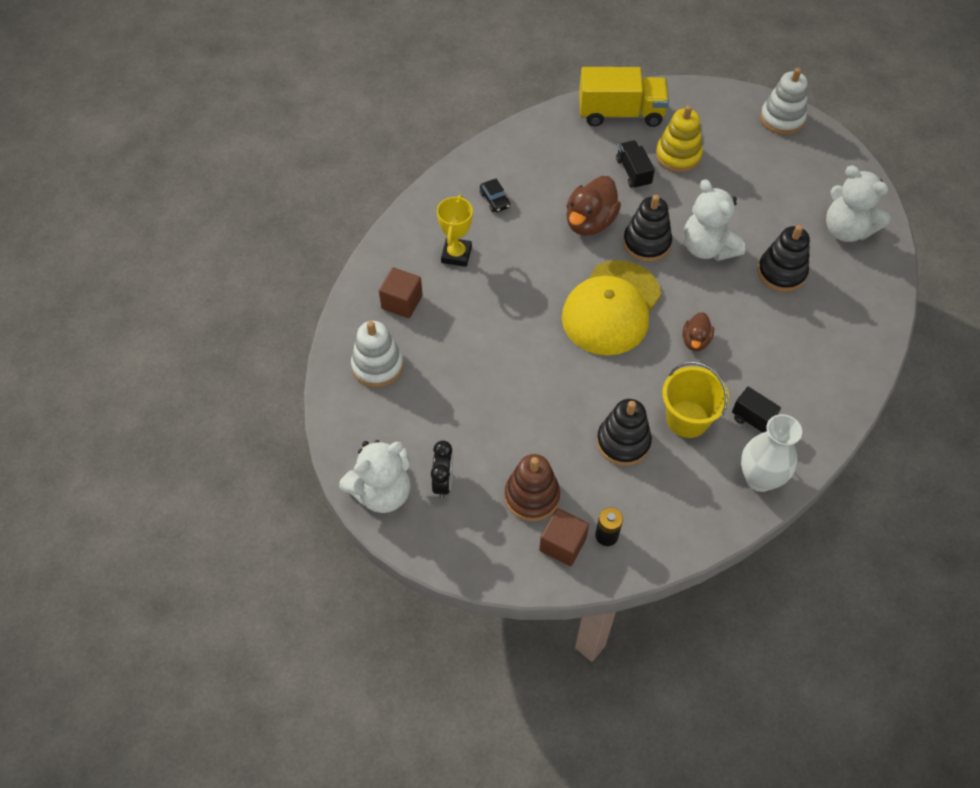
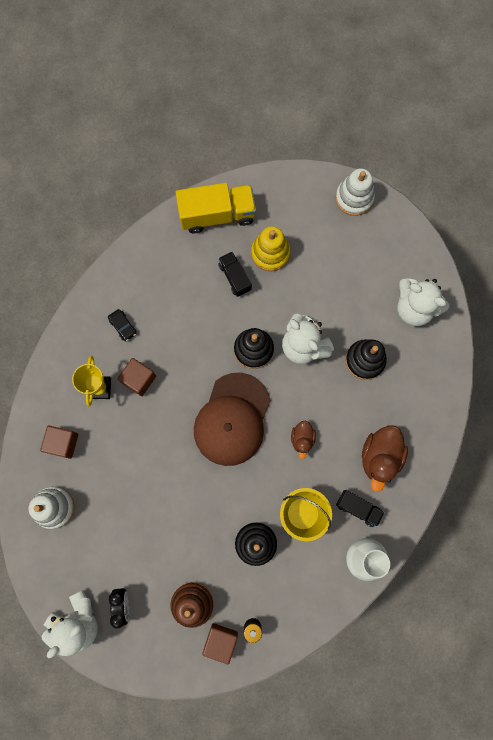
camera: 10 degrees left, 20 degrees up
(504, 253) = (139, 379): none -> brown cube
(590, 222) = (205, 336): brown duck -> brown duck (380, 457)
(611, 308) = (232, 419): yellow cap -> brown cap

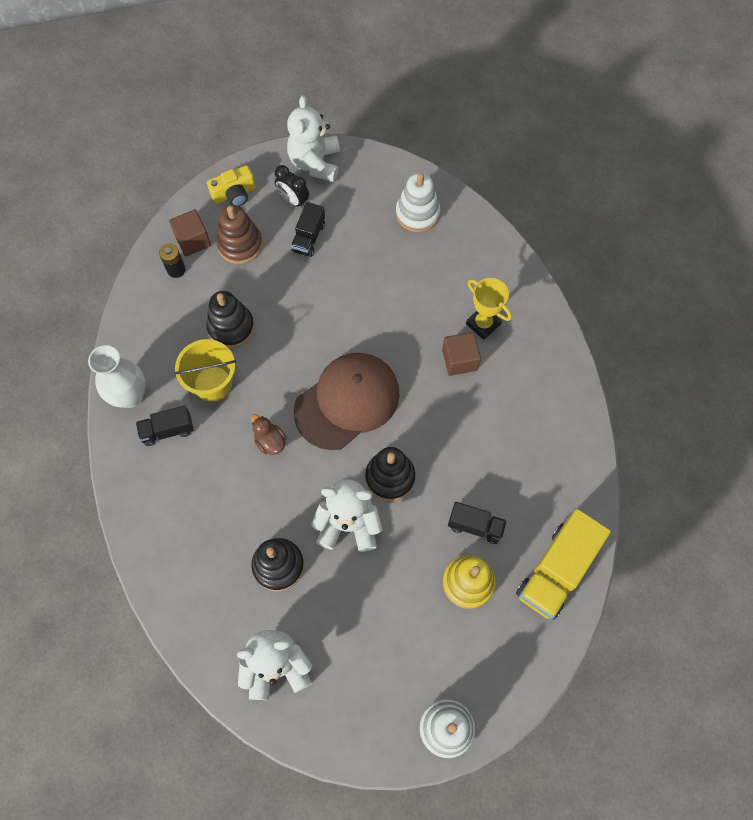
camera: 135 degrees right, 10 degrees down
(63, 443) = (463, 260): brown cube -> none
(123, 326) = (522, 388): black car -> none
(142, 562) = (308, 237): none -> black truck
(157, 652) = (234, 194): none -> yellow camera
(232, 419) = (347, 401): brown cap -> brown cap turned 75 degrees clockwise
(380, 457) = (185, 490): brown duck -> none

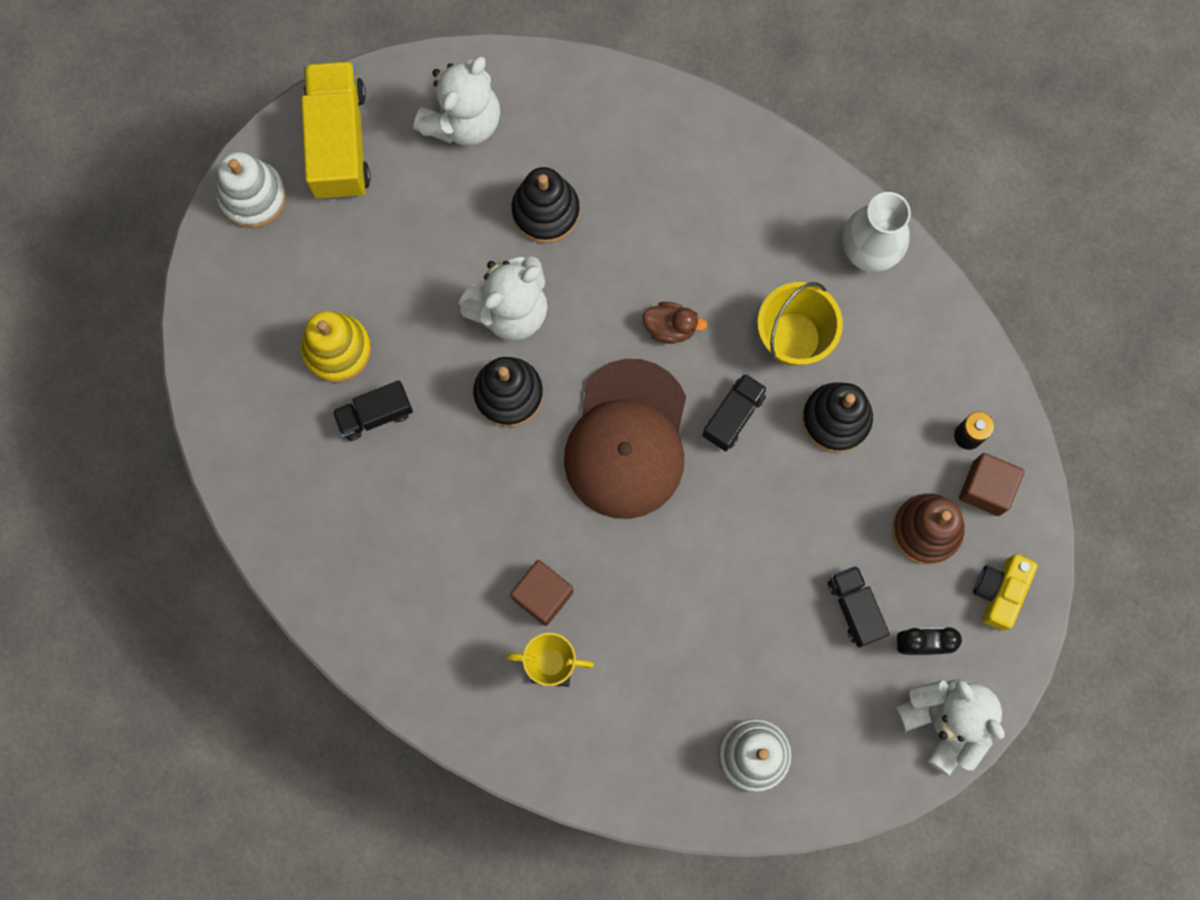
camera: 140 degrees right, 10 degrees up
(167, 430) = (790, 250): black truck -> black truck (733, 416)
(556, 570) = (254, 436): yellow truck -> yellow truck (339, 142)

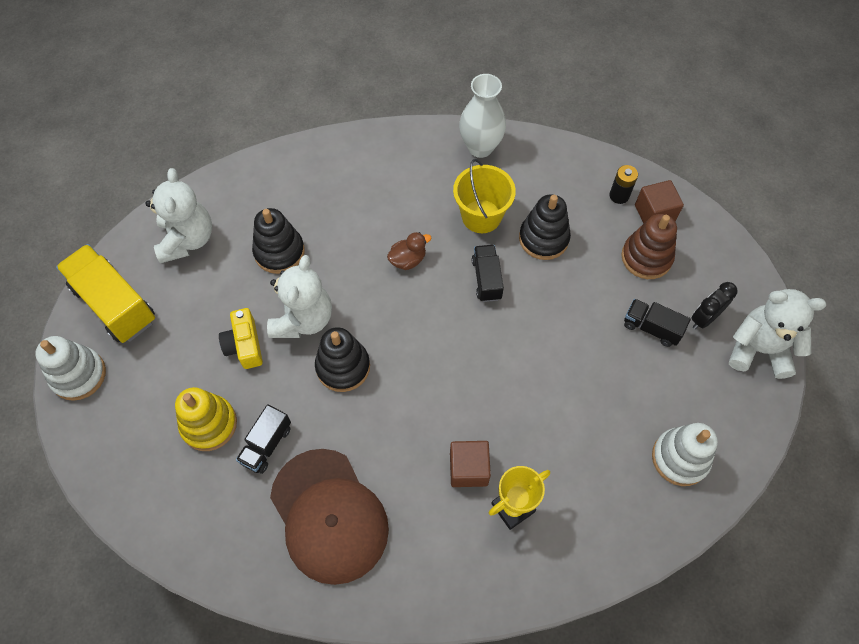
camera: 40 degrees left, 15 degrees down
(627, 440) = (438, 338): brown cap -> brown cap (329, 515)
(1000, 592) = (715, 259): yellow camera -> yellow camera (244, 345)

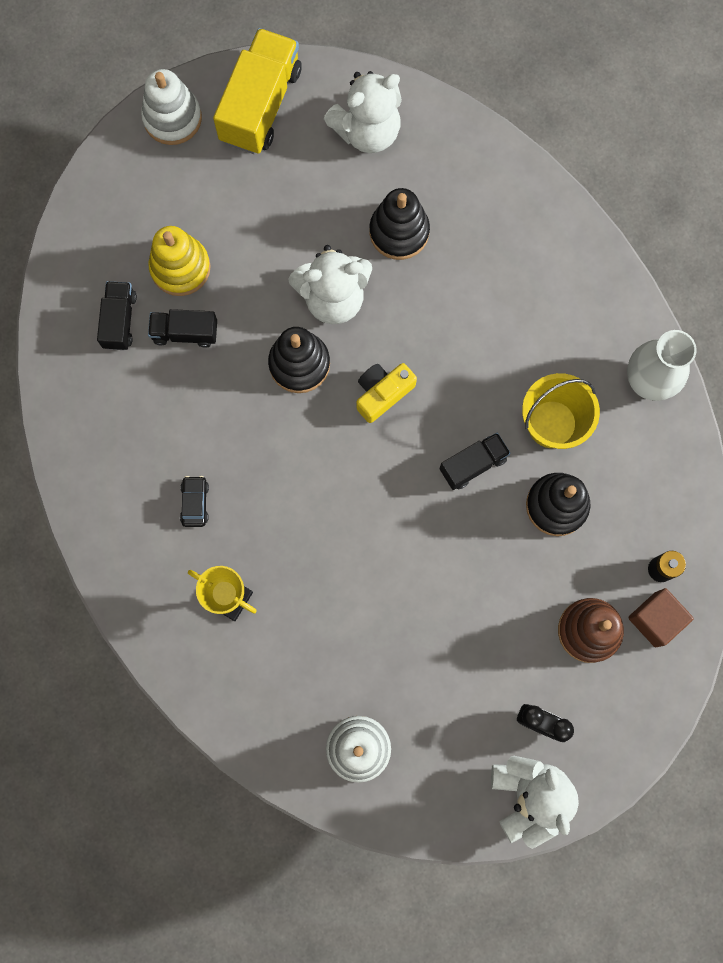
camera: 65 degrees right, 15 degrees up
(244, 345) = (277, 255): yellow camera -> yellow camera (382, 393)
(329, 515) = (144, 426): brown cap -> none
(408, 260) = (456, 370): brown duck -> none
(417, 501) = (195, 503): none -> black car
(468, 469) = (249, 538): brown cube -> none
(651, 328) = (499, 667): black truck -> black truck (120, 320)

